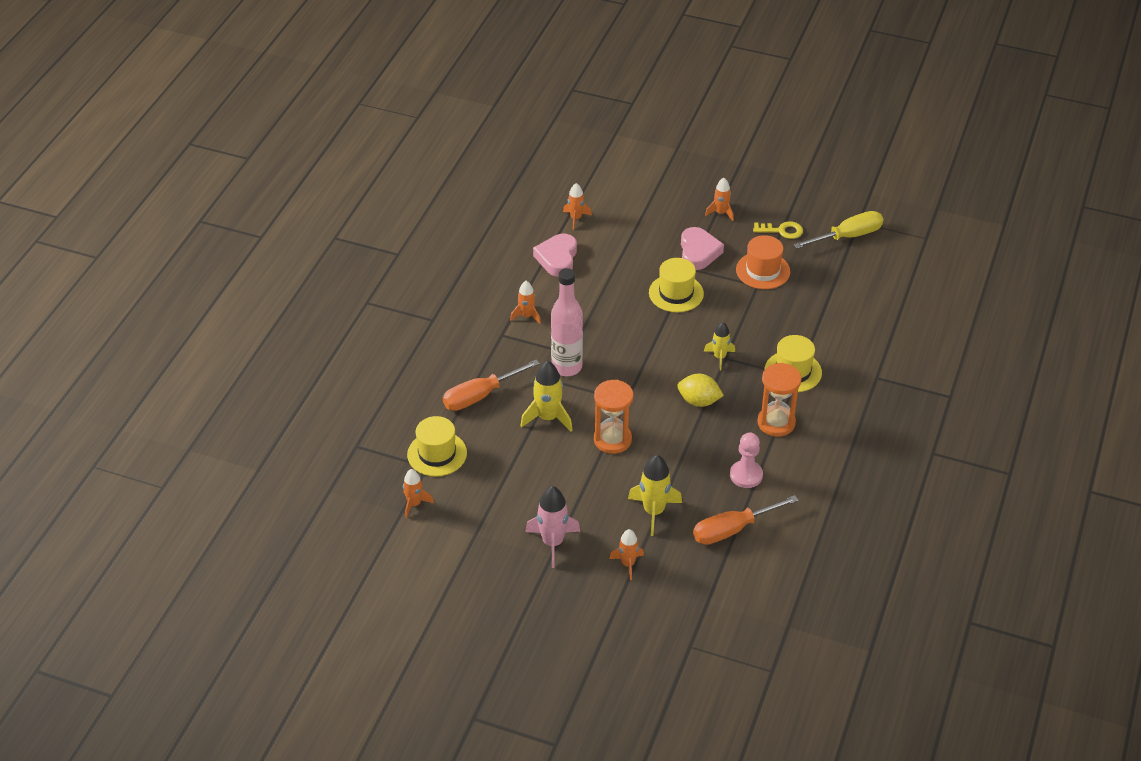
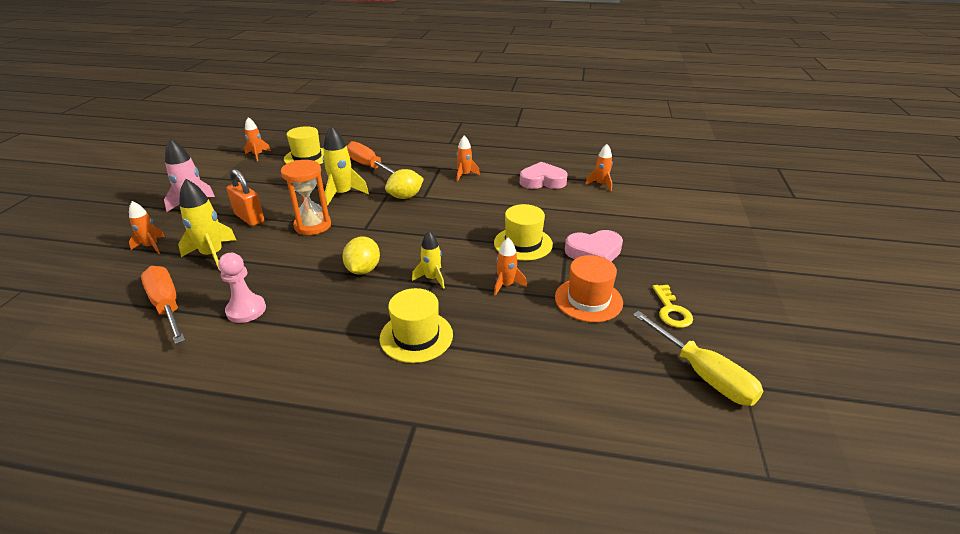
camera: 80 degrees right, 10 degrees down
(566, 367) = (405, 197): pink bottle -> yellow lemon
(585, 492) = (249, 218): none -> orange padlock
(721, 213) = (669, 262): orange rocket -> orange rocket (506, 285)
(776, 423) = (327, 328): orange hourglass -> none

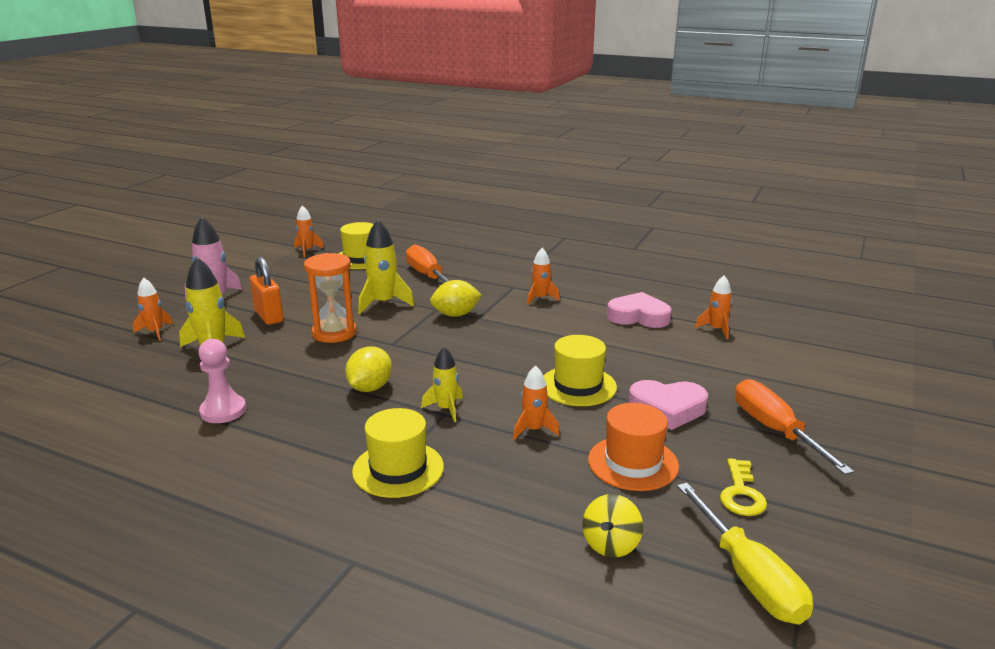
camera: 15 degrees right, 10 degrees down
(167, 305) = (145, 394): orange screwdriver -> orange screwdriver (774, 430)
(601, 368) = (611, 544): none -> yellow spinning top

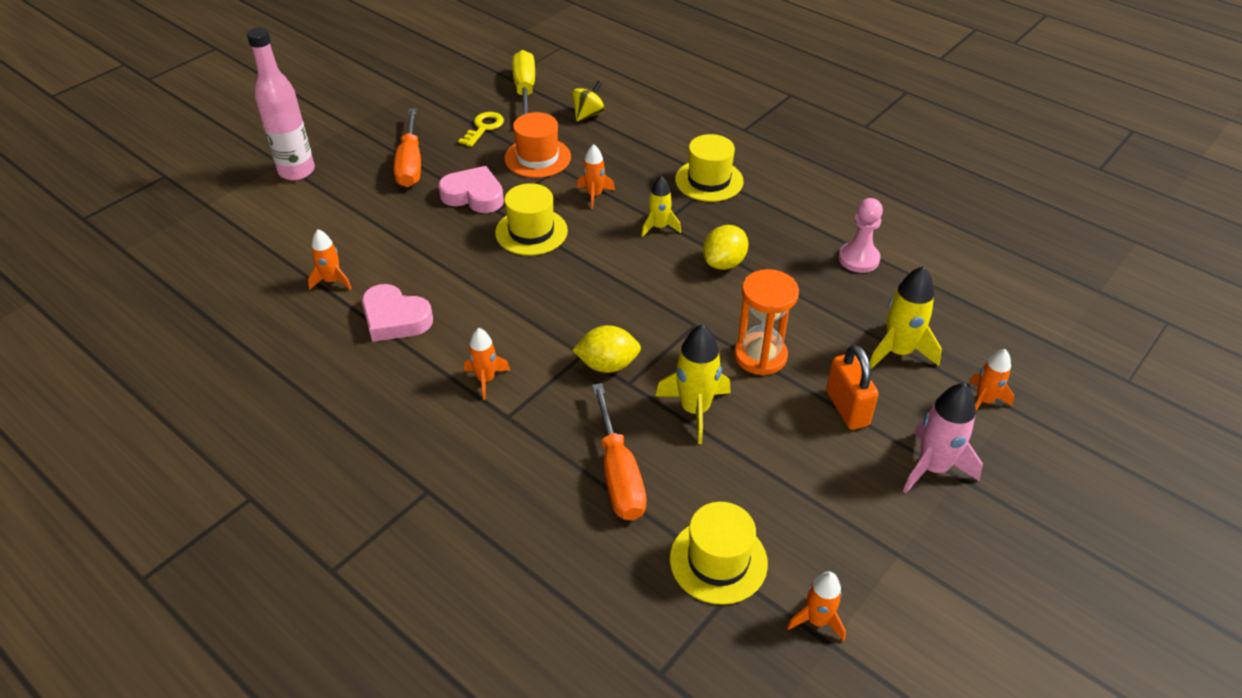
camera: 165 degrees left, 20 degrees up
(883, 403) = (297, 171): none -> pink bottle

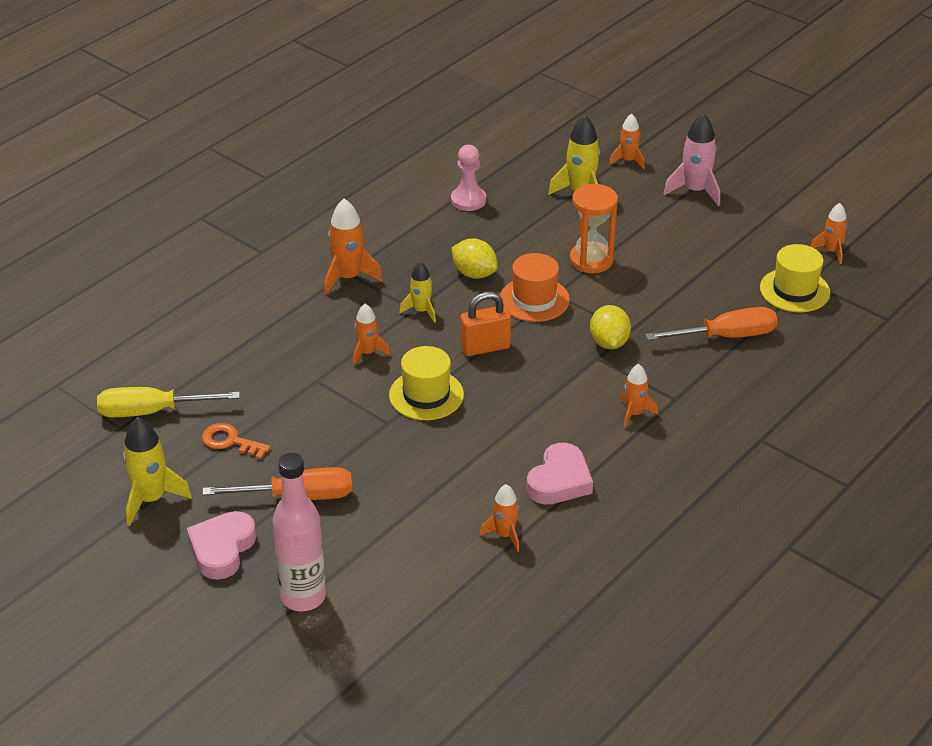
camera: 90 degrees left, 5 degrees down
(474, 195) = (362, 440): pink heart -> pink heart (222, 549)
(484, 127) = (230, 441): yellow key -> orange key
(537, 158) = (296, 395): orange hat -> orange hat (534, 299)
(588, 114) = (215, 359): yellow spinning top -> none
(695, 410) = (654, 296): yellow rocket -> yellow rocket (151, 499)
(709, 180) = (348, 277): yellow hat -> orange rocket
(847, 408) = (643, 222): orange padlock -> orange padlock (485, 347)

